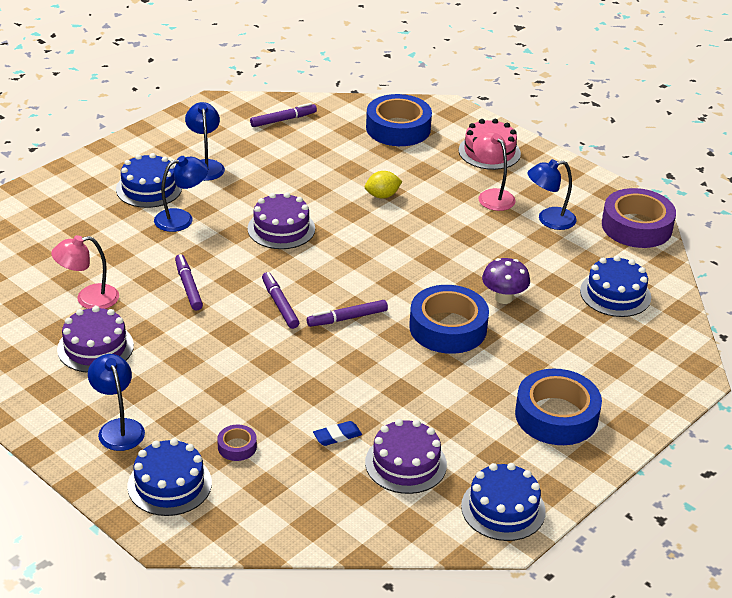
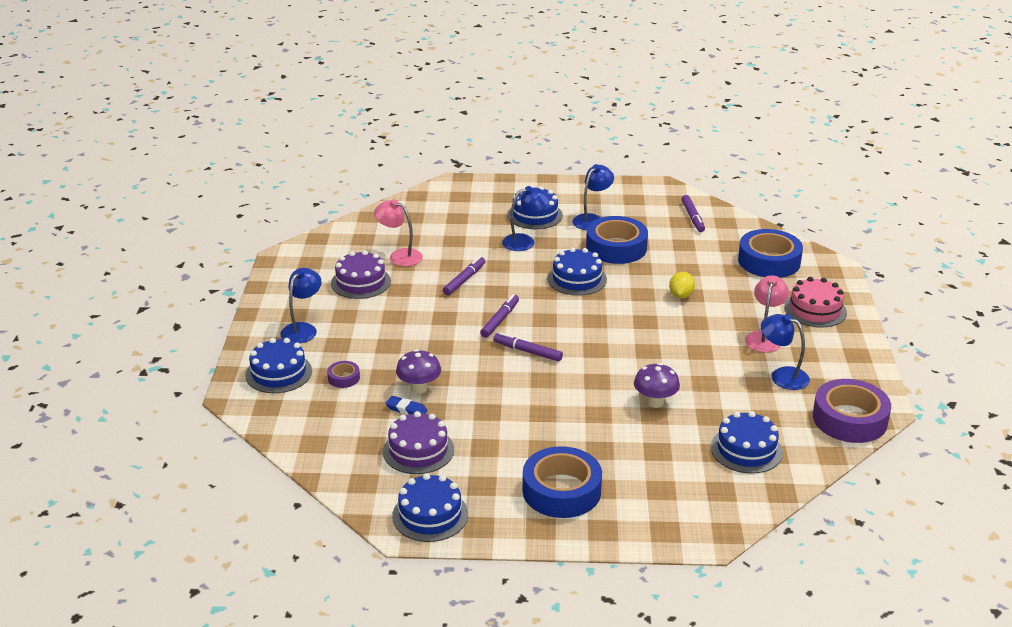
camera: 50 degrees right, 5 degrees down
(181, 219) = (525, 241): blue lamp -> blue lamp turned 45 degrees counterclockwise
(281, 229) = (577, 279): purple cake -> blue cake
(283, 120) = (692, 217): purple marker -> purple marker turned 60 degrees clockwise
(316, 410) = (419, 388): none -> purple mushroom
(382, 195) = (681, 295): yellow lemon -> yellow lemon turned 75 degrees clockwise
(448, 328) = (583, 396): blue tape -> blue tape (616, 247)

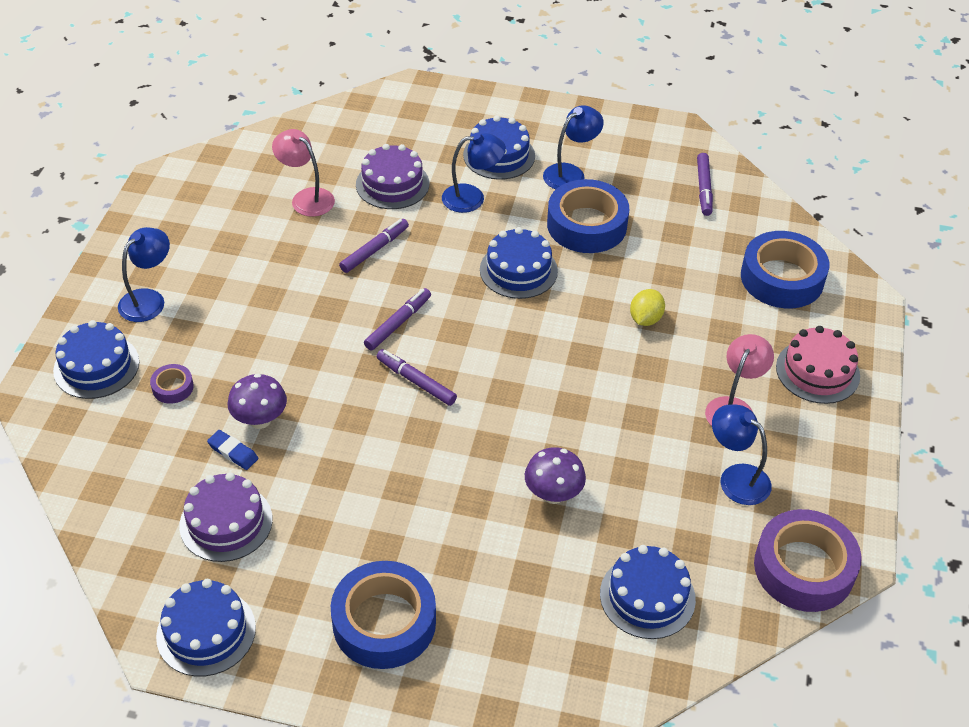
camera: 10 degrees right, 15 degrees up
(361, 282) = (244, 234): purple cake -> purple cake (392, 184)

